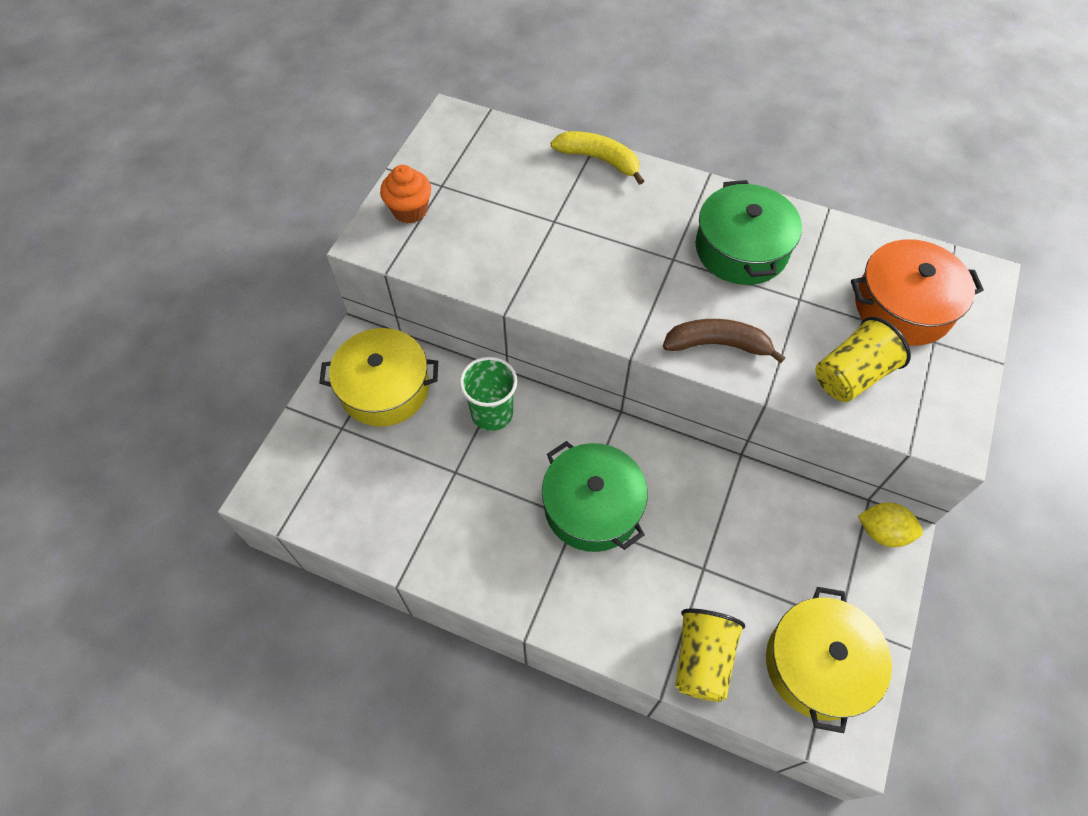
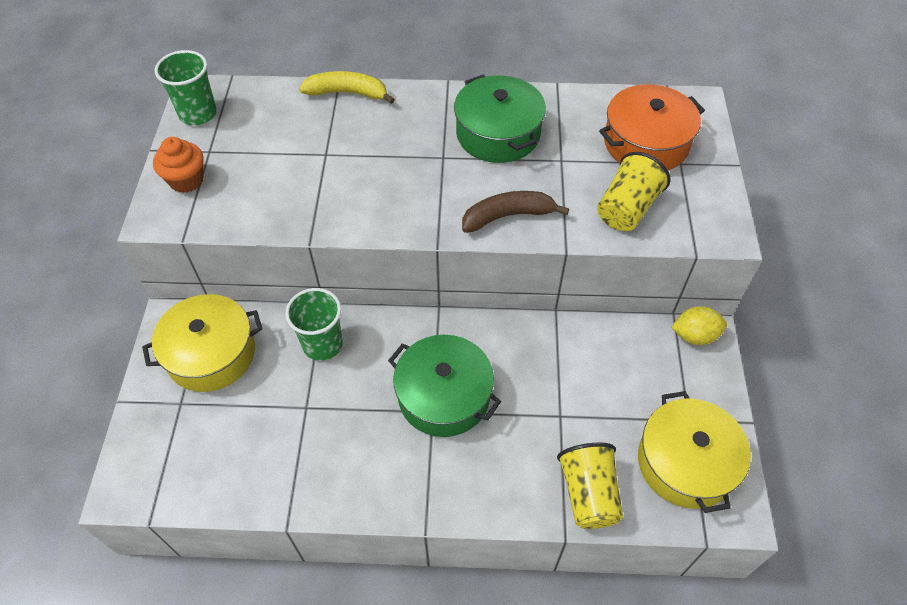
camera: 20 degrees left, 5 degrees down
(443, 142) = (198, 114): none -> green cup

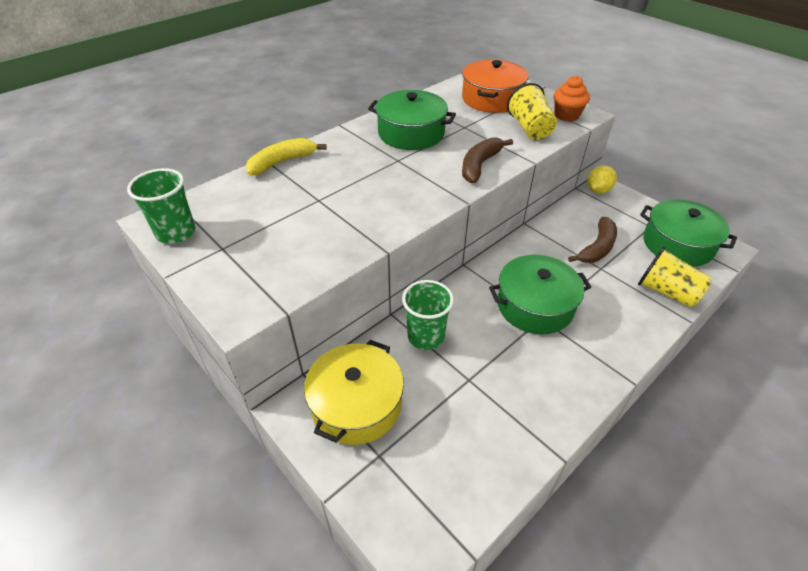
camera: 45 degrees left, 10 degrees down
(186, 180) = (230, 275): orange cupcake -> orange cupcake (566, 115)
(589, 394) = (597, 248): none -> brown banana
(685, 462) = (677, 244): yellow pot -> green pot

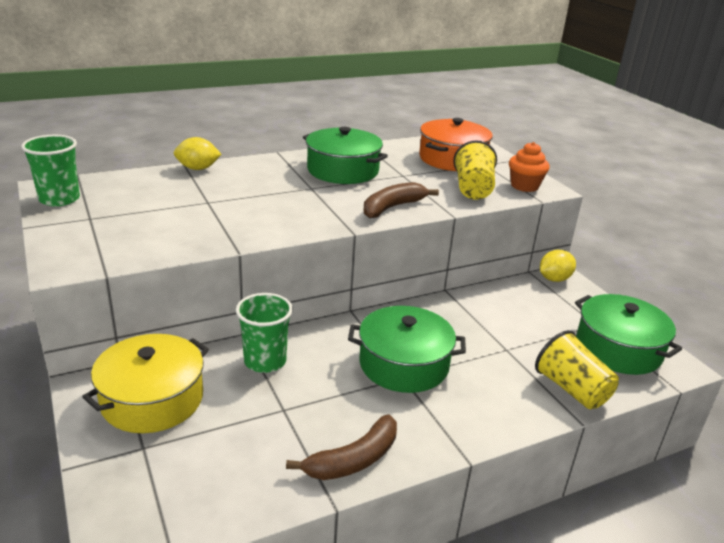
camera: 15 degrees right, 15 degrees down
(282, 162) = (198, 168): yellow banana -> yellow lemon
(597, 248) = (515, 330): brown banana -> brown banana (353, 460)

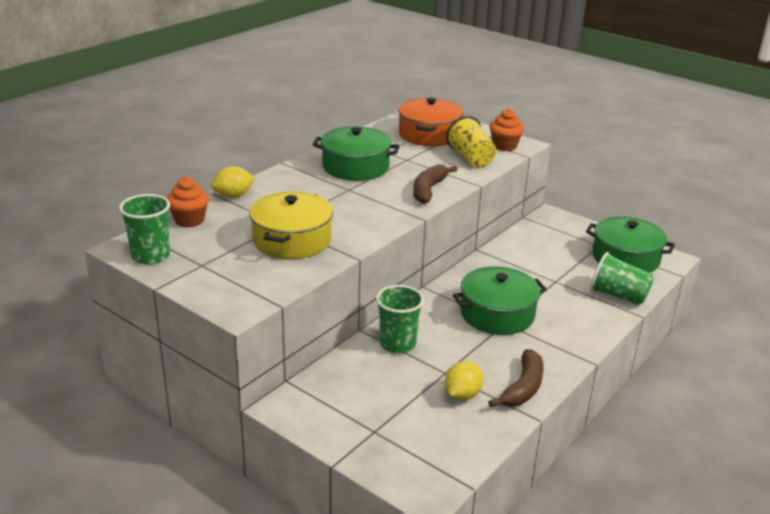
camera: 25 degrees left, 0 degrees up
(132, 179) = (189, 220): none -> orange cupcake
(152, 399) = (343, 398): yellow pot -> yellow pot (292, 240)
(554, 279) = (545, 218): yellow lemon -> yellow lemon (462, 395)
(572, 389) = (618, 295): yellow cup -> green cup

